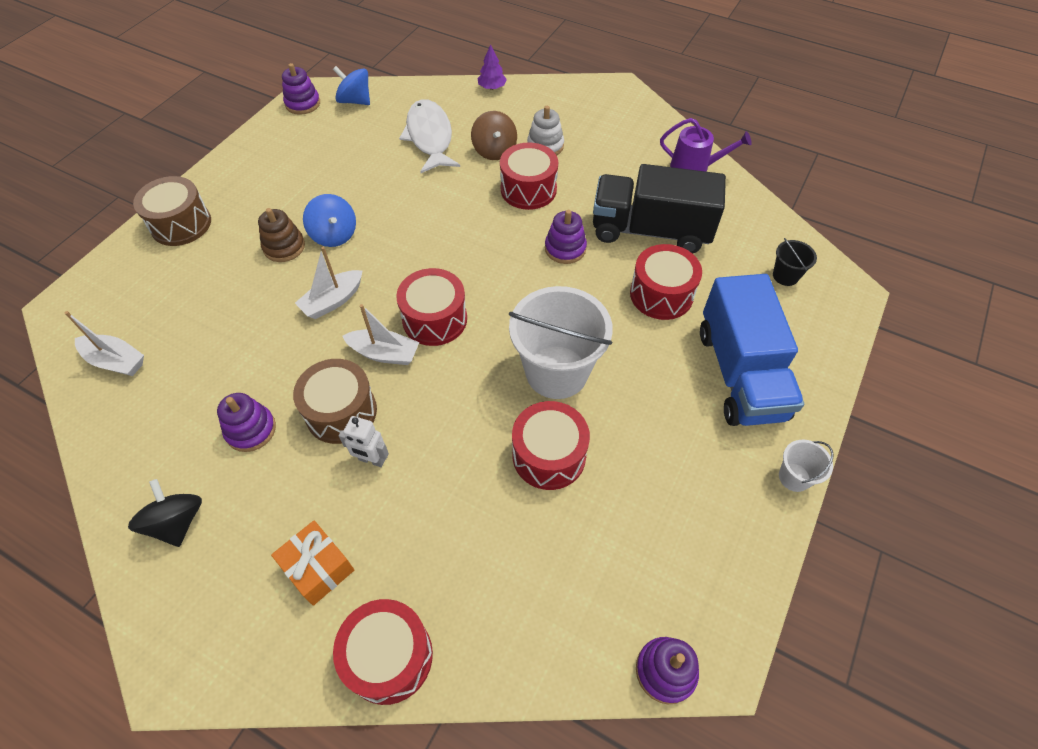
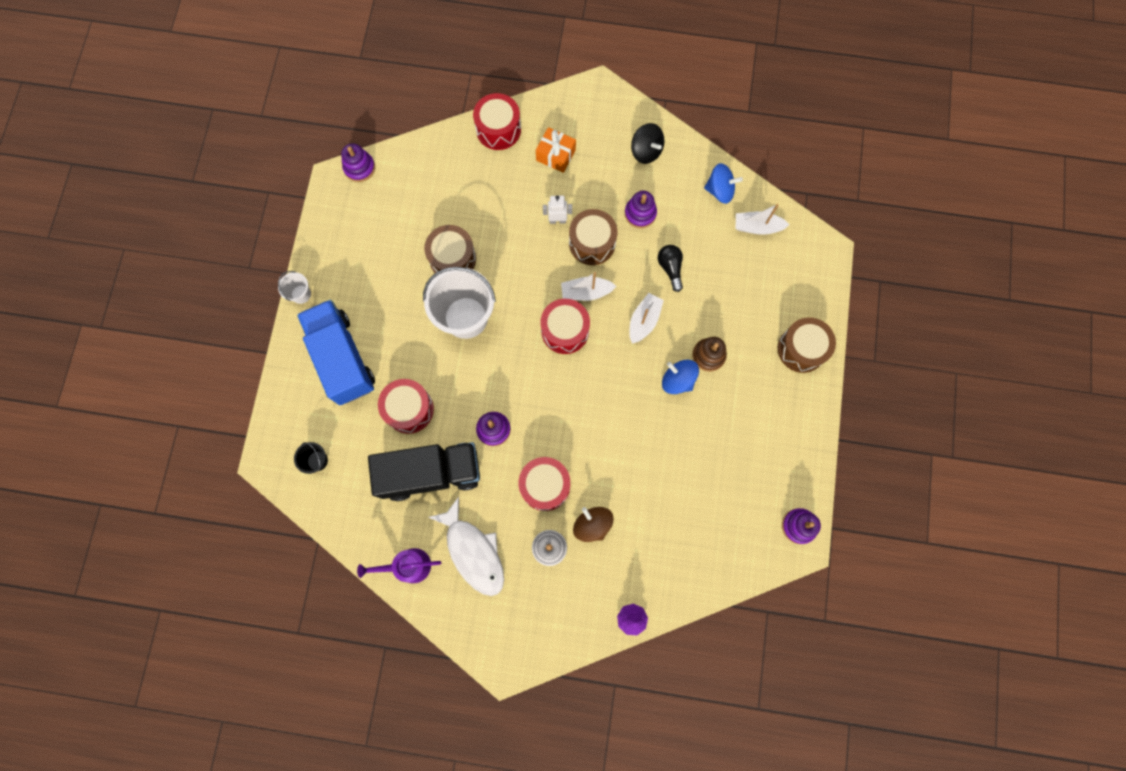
camera: 160 degrees right, 20 degrees up
(261, 348) = (670, 268): none -> black light bulb
(355, 101) = (752, 548): blue spinning top -> blue spinning top (719, 190)
(430, 137) = (657, 521): white fish -> white fish (473, 552)
(549, 455) = (452, 258): red drum -> brown drum

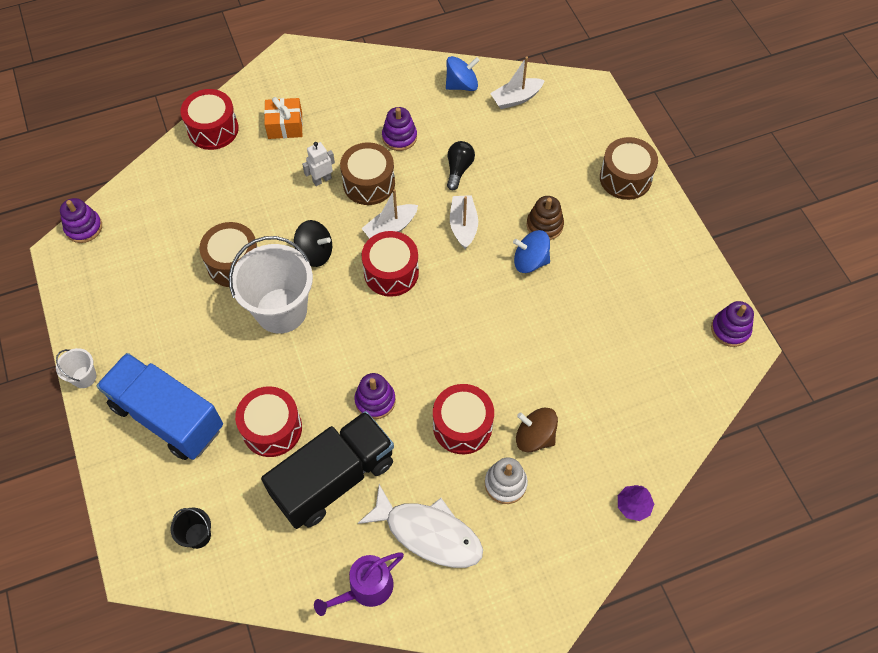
camera: 30 degrees left, 15 degrees down
(646, 151) = (371, 84): black spinning top -> black spinning top (315, 253)
(670, 268) = (458, 169): black light bulb -> black light bulb turned 60 degrees clockwise

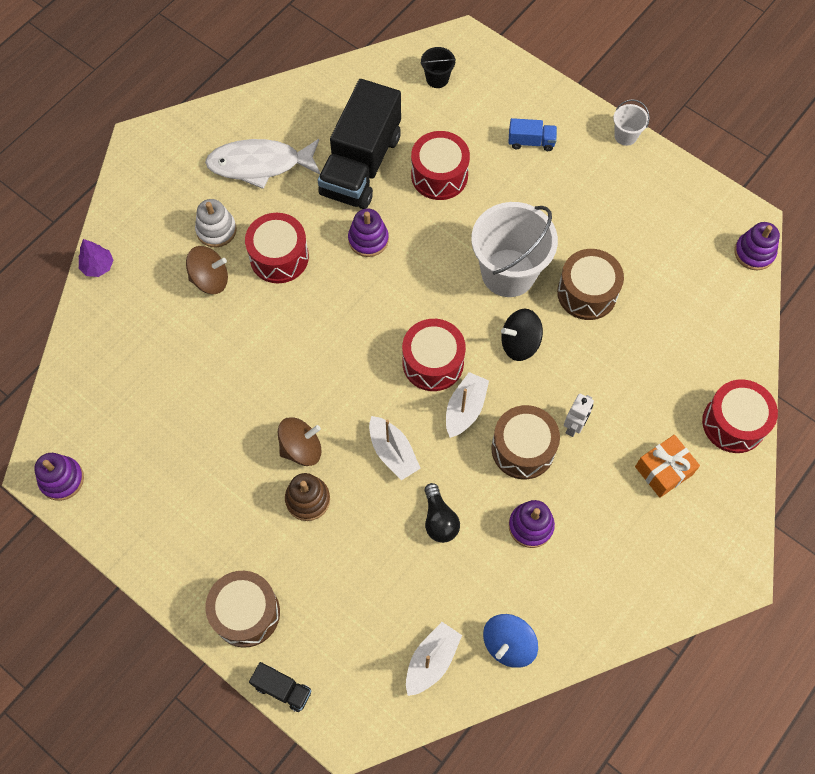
camera: 150 degrees right, 5 degrees up
(168, 417) = (531, 142): blue truck -> blue truck, size x0.42
(366, 588) = (285, 107): purple watering can -> none
(530, 261) = (301, 448): blue spinning top -> brown spinning top
(621, 127) = (282, 689): none -> black truck

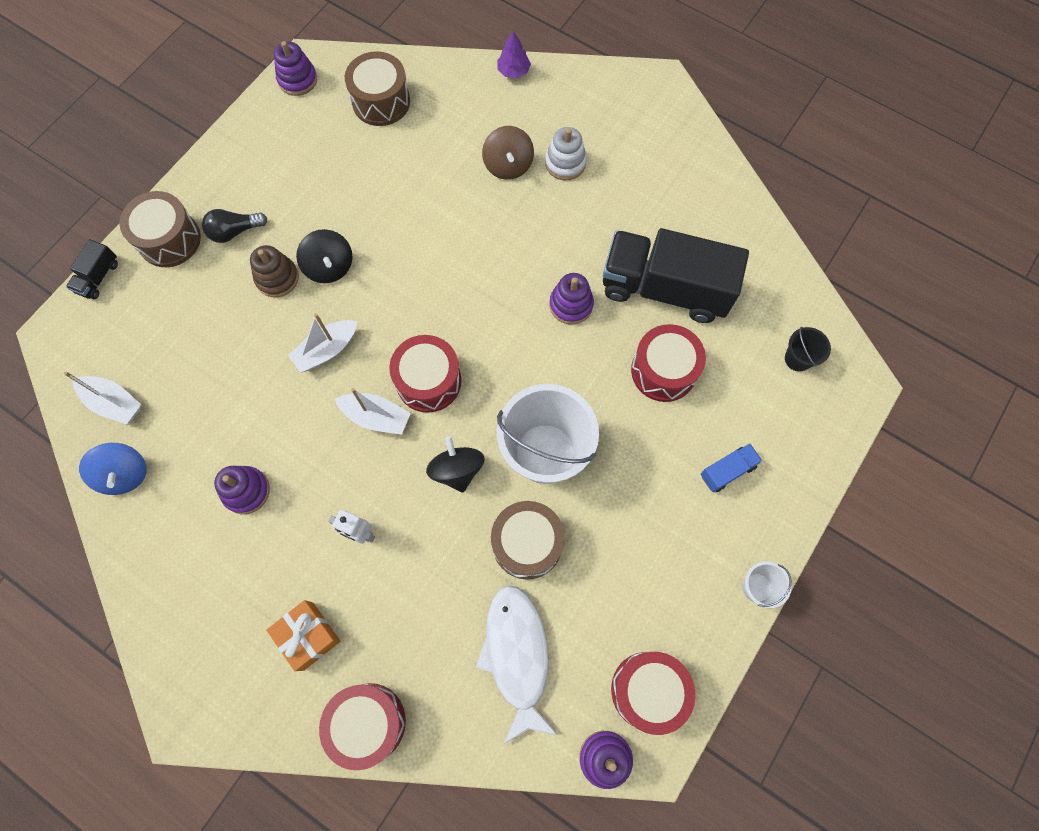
camera: 85 degrees right, 5 degrees up
(260, 164) = (649, 192): white fish -> white fish (517, 655)
(279, 257) = (540, 223): red drum -> red drum (648, 690)
(301, 448) = (329, 267): brown spinning top -> black spinning top
(439, 520) = (254, 400): black light bulb -> black light bulb (234, 231)
(508, 644) = (124, 474): blue spinning top -> blue spinning top turned 150 degrees counterclockwise
(523, 449) = (332, 479): brown drum -> brown drum (381, 101)
(531, 142) = (727, 471): blue truck -> blue truck turned 120 degrees counterclockwise

